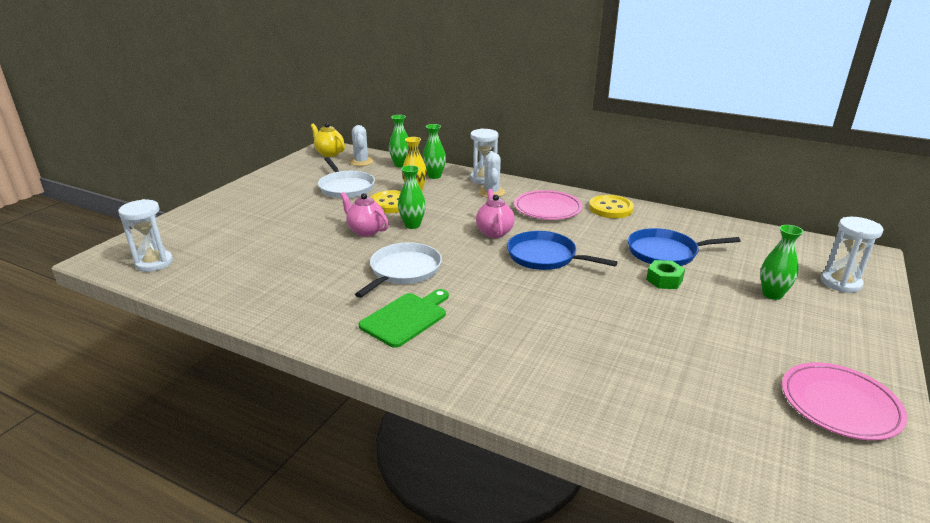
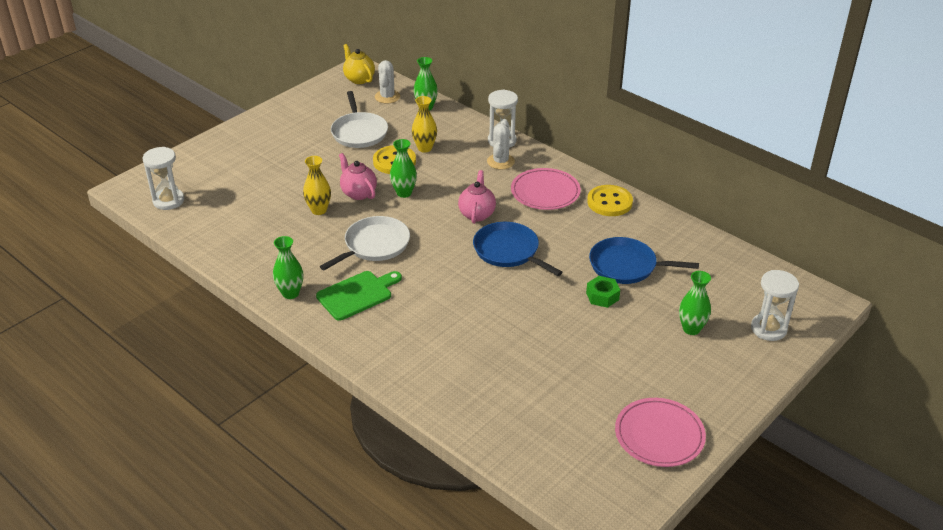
camera: 15 degrees right, 10 degrees up
(330, 249) = (319, 210): none -> yellow vase
(434, 176) = (453, 129): green vase -> green vase (290, 293)

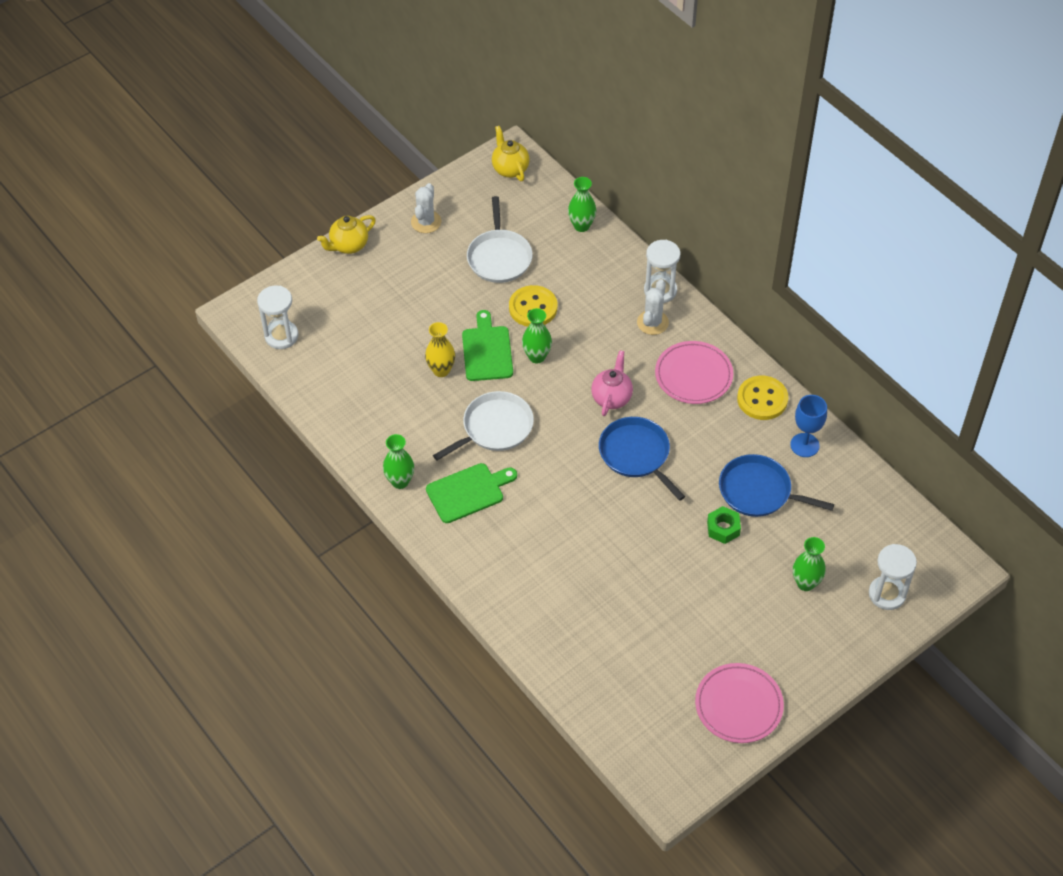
camera: 10 degrees right, 15 degrees up
(226, 136) = (348, 246): none -> yellow teapot
(358, 193) = (487, 351): pink teapot -> green cutting board
(387, 97) = (539, 203): white cactus -> white cactus (426, 222)
(425, 148) = (570, 291): yellow vase -> none
(656, 229) = (804, 445): none -> blue goblet

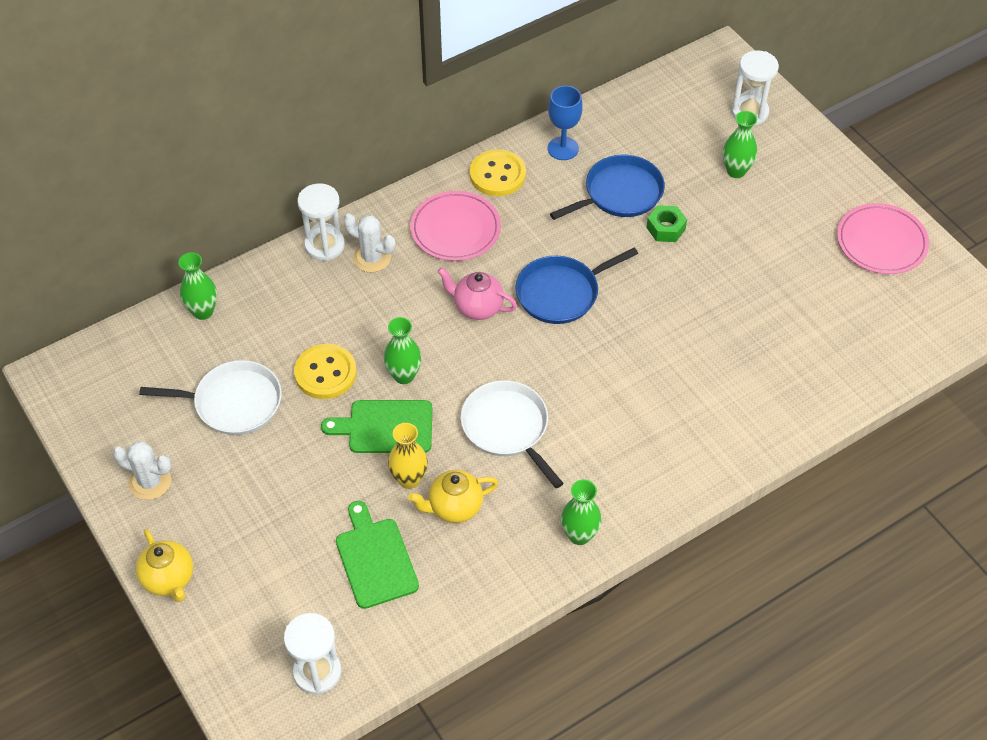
camera: 85 degrees left, 0 degrees up
(468, 492) = (601, 462): green cutting board -> green cutting board (375, 559)
(510, 169) = (82, 379): yellow teapot -> yellow teapot (454, 507)
(758, 491) = (619, 193): blue pan -> blue pan turned 150 degrees counterclockwise

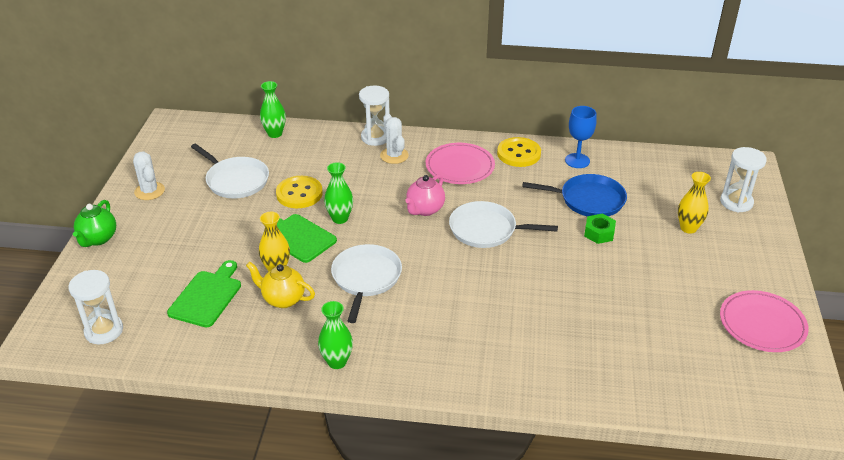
camera: 40 degrees right, 15 degrees down
(169, 579) = (98, 239): yellow teapot -> green teapot
(477, 307) = (425, 210): pink teapot -> pink teapot turned 120 degrees counterclockwise
(561, 293) = (486, 230): blue pan -> white pan
(736, 171) = (688, 228): green vase -> yellow vase

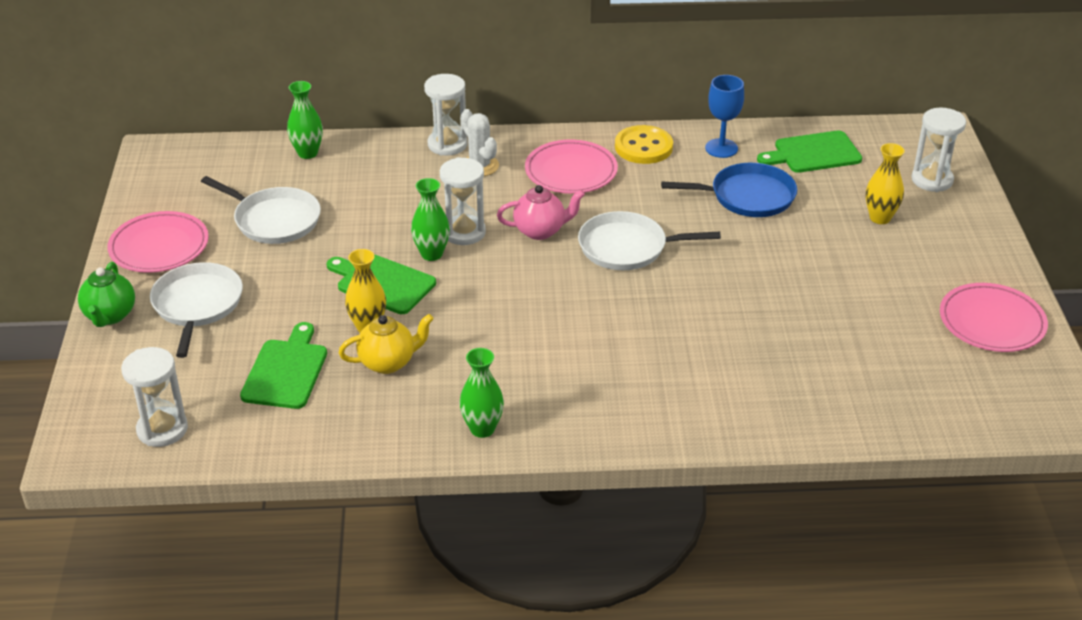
camera: 10 degrees left, 0 degrees up
(149, 191) = (159, 246): white cactus -> pink plate
(283, 299) = (388, 362): yellow teapot -> yellow teapot turned 150 degrees clockwise
(299, 194) = (367, 228): yellow button -> none
(366, 278) = (488, 324): white pan -> white pan (197, 305)
(368, 205) = (464, 232): none -> white hourglass
(425, 210) = (540, 231): pink teapot -> pink teapot turned 120 degrees counterclockwise
(599, 233) = (771, 236): green nut -> none
(647, 172) = (813, 153): none -> green cutting board

